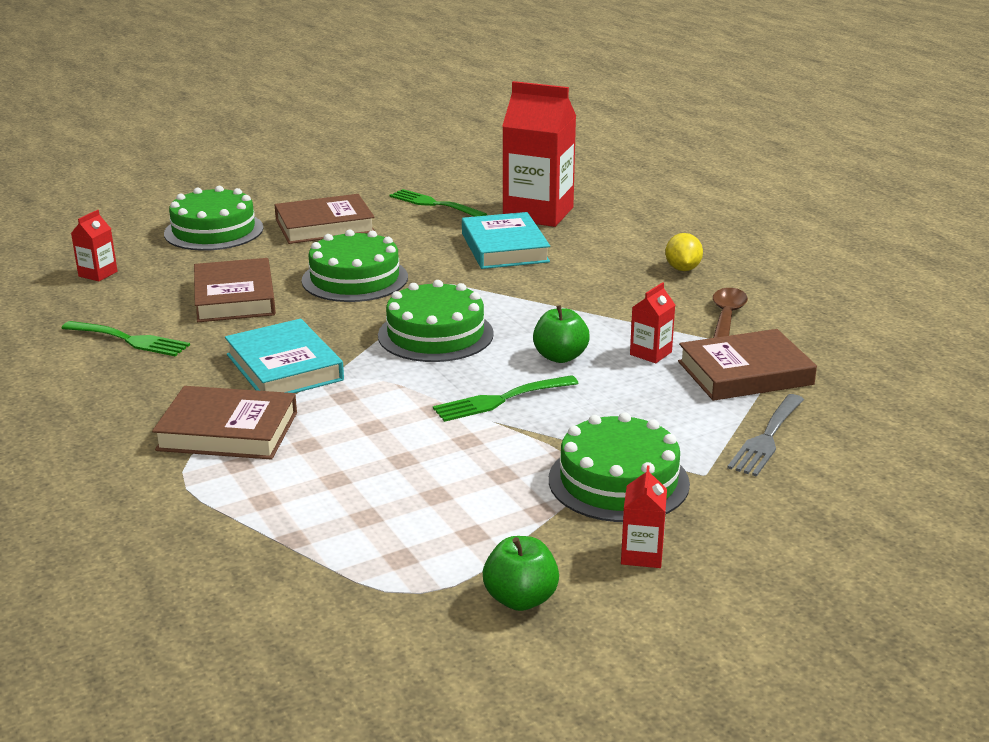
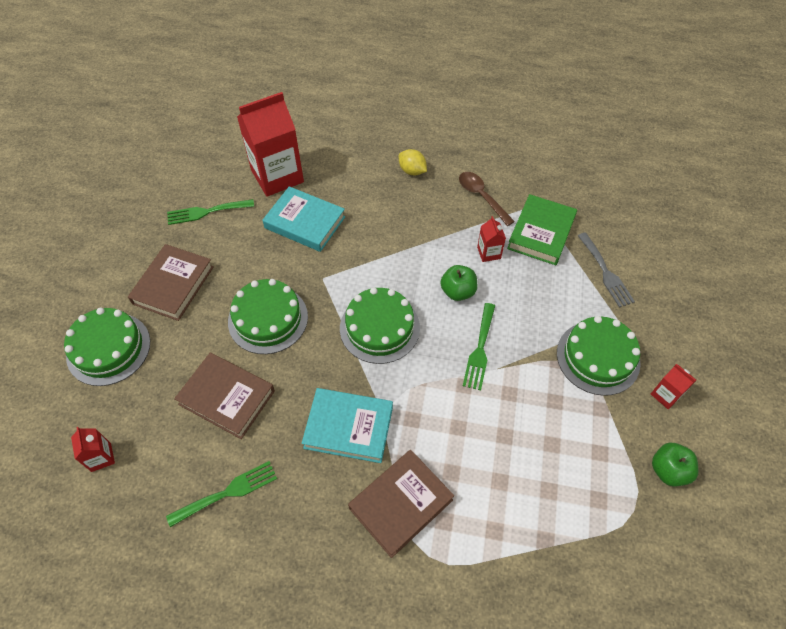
camera: 50 degrees left, 30 degrees up
(745, 373) = (541, 233): brown book -> green book

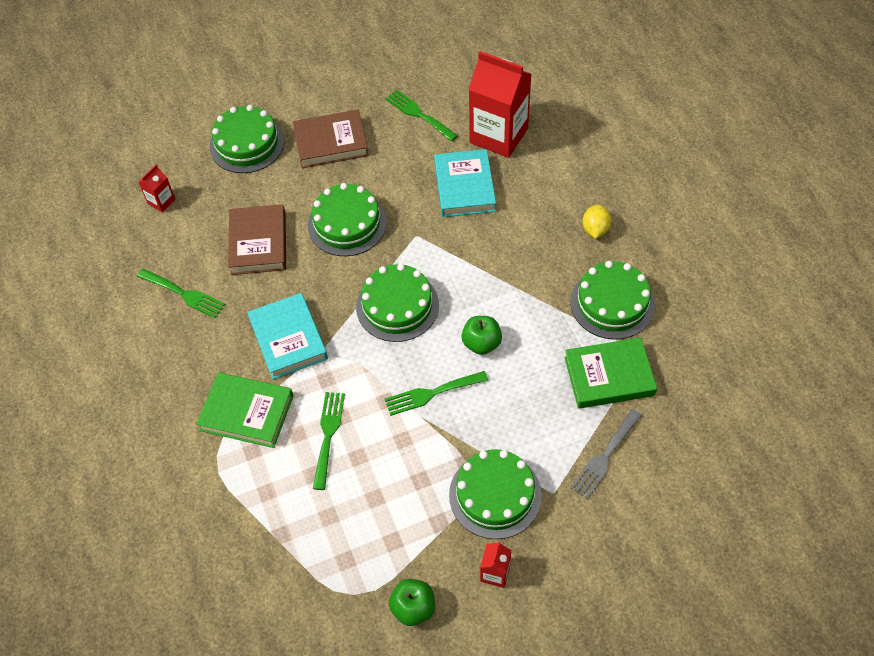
camera: 60 degrees right, 0 degrees up
(401, 504) = (247, 413): brown book -> green book
(468, 448) = (328, 435): none -> green fork
(482, 197) = (612, 303): brown spoon -> green cake
(489, 253) = (547, 345): red carton -> none

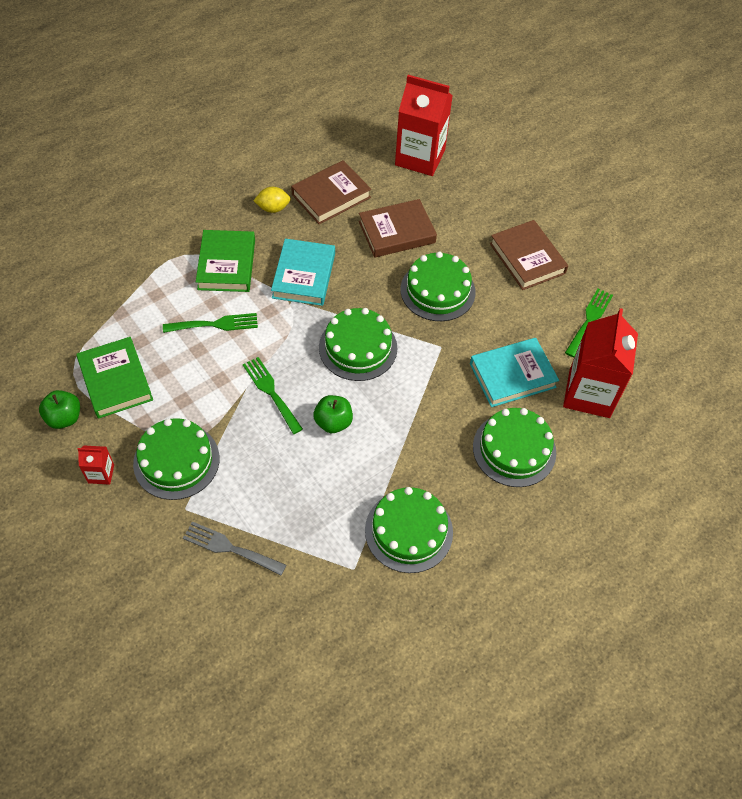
camera: 70 degrees right, 0 degrees up
(161, 201) = (420, 157): red carton -> red carton, size x2.27
(184, 294) = (331, 196): green fork -> brown book
(247, 144) = (502, 198): green cake -> green cake (514, 449)
(288, 339) = (304, 276): turquoise book -> turquoise book turned 45 degrees counterclockwise
(595, 230) = (497, 502): yellow lemon -> yellow lemon (273, 208)
(609, 376) = (320, 540): green book -> green book (115, 380)

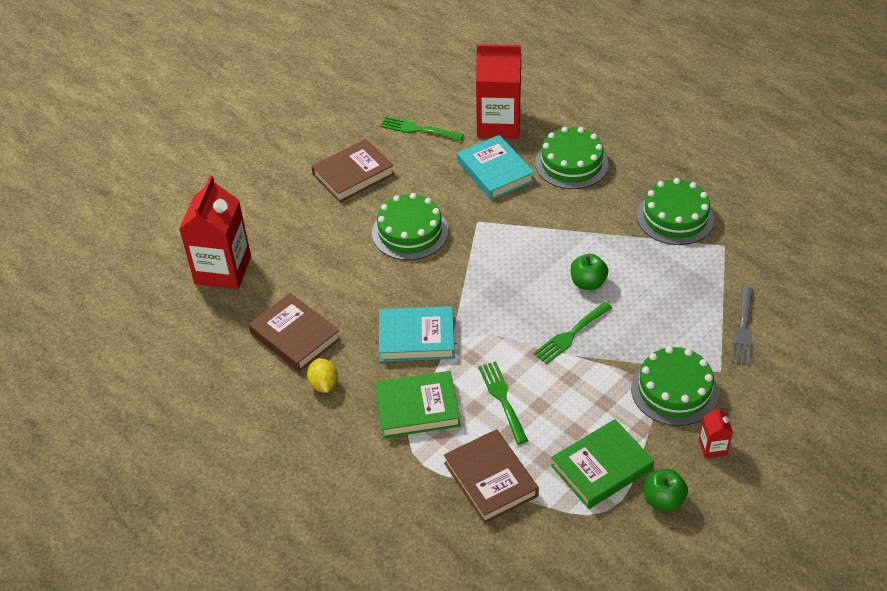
camera: 95 degrees left, 10 degrees down
(358, 347) = (497, 279): green cake -> none
(397, 232) = (338, 273): brown book -> brown book (490, 479)

